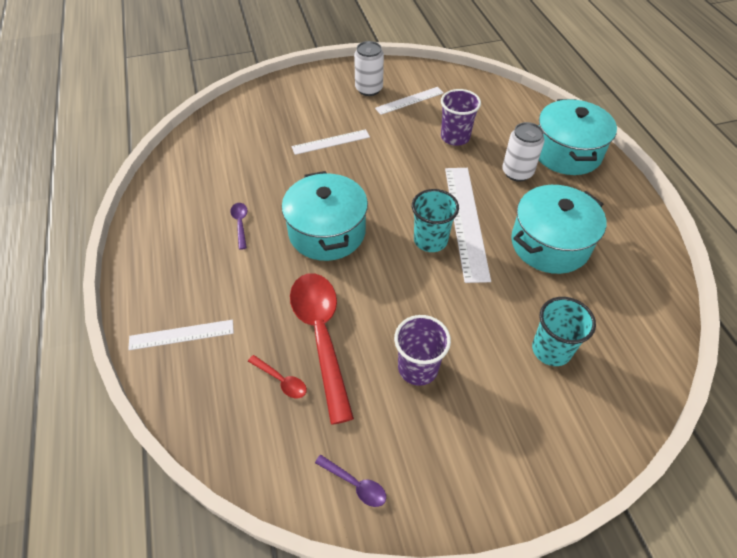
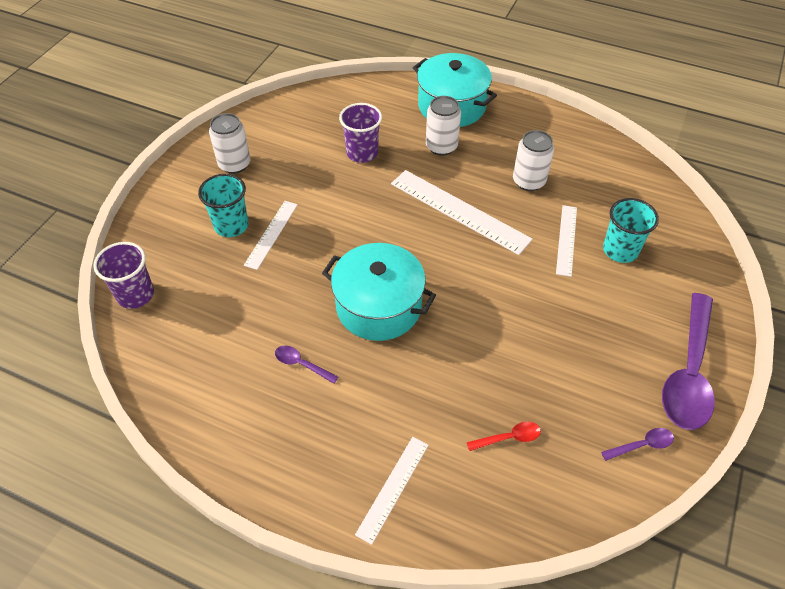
camera: 50 degrees left, 0 degrees up
(321, 336) = (487, 381): red spoon -> none
(409, 100) = (283, 149): white ruler -> white ruler (566, 240)
(418, 368) = (572, 338): purple cup -> purple cup (135, 295)
(430, 240) = (457, 246): turquoise cup -> turquoise cup (231, 225)
(469, 482) = (689, 373): none -> purple spoon
(550, 244) = (529, 181): turquoise pot -> white can

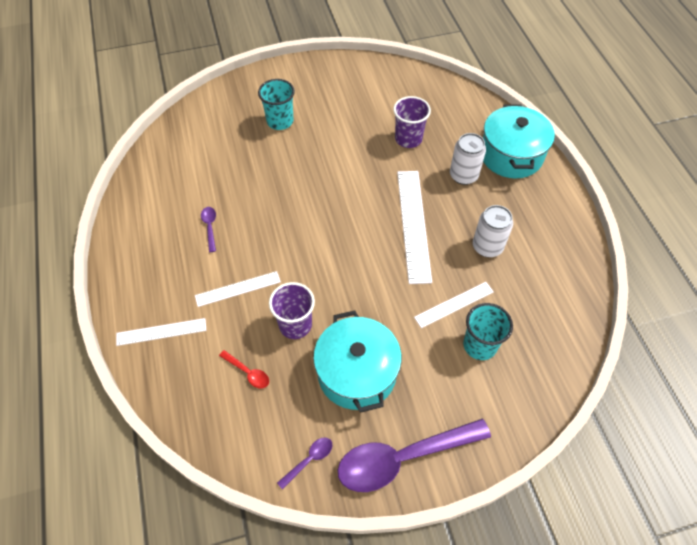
camera: 50 degrees right, 5 degrees up
(135, 295) = (190, 119): purple cup -> purple cup (295, 325)
(234, 164) = (329, 87): white can -> none
(271, 234) = (292, 144): white ruler -> white ruler (238, 289)
(379, 306) = (288, 235): turquoise pot -> turquoise pot (357, 373)
(642, 445) = (309, 460): purple spoon -> purple spoon turned 75 degrees counterclockwise

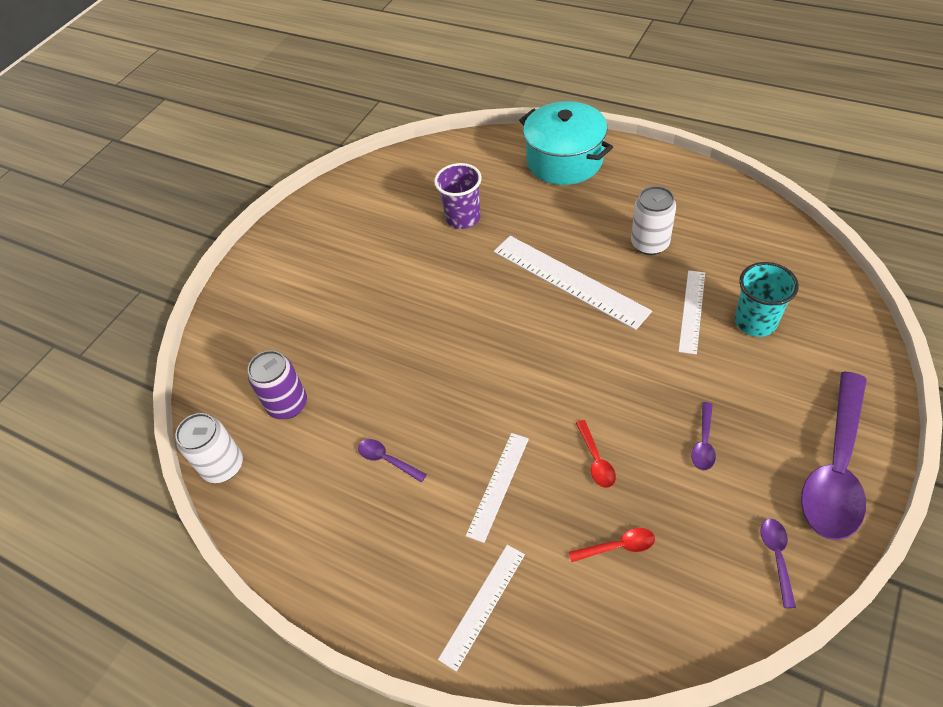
camera: 40 degrees left, 5 degrees down
(205, 159) = (288, 405): none -> purple can
(280, 121) = (318, 304): turquoise cup -> none
(295, 325) = (596, 460): purple cup -> red spoon
(357, 373) = (704, 443): turquoise pot -> purple spoon
(463, 175) = (551, 207): white can -> white can (223, 466)

